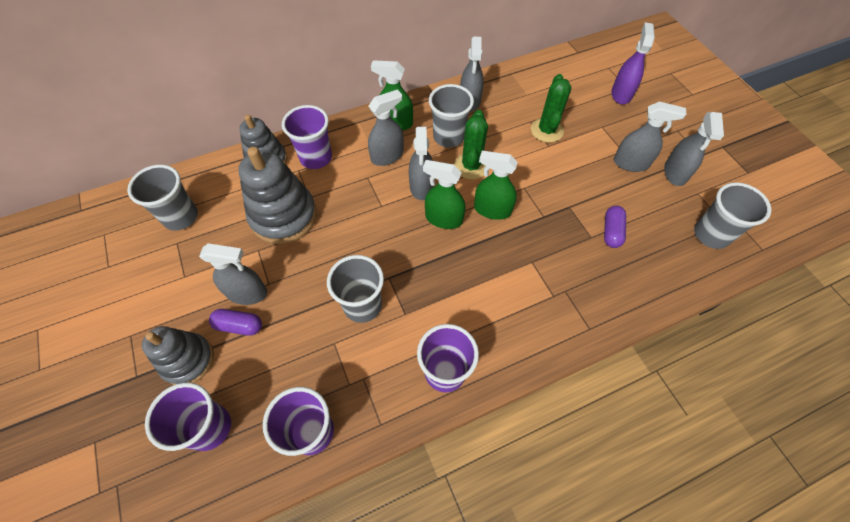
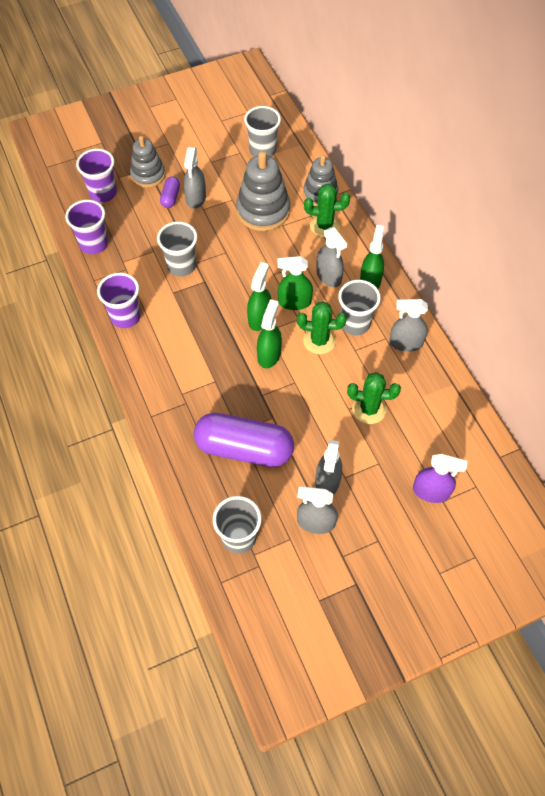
camera: 90 degrees right, 0 degrees up
(316, 158) = (324, 226): purple cup -> green cactus
(421, 186) = (294, 302): grey spray bottle -> green spray bottle
(611, 231) = (244, 448): purple capsule -> purple capsule, size x2.30

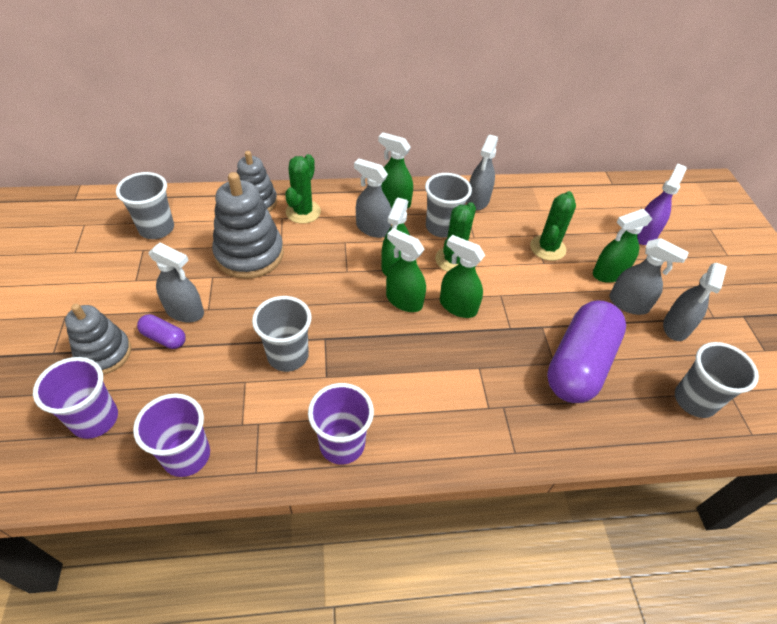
camera: 75 degrees left, 10 degrees down
(328, 276) = (372, 228): grey spray bottle -> grey spray bottle turned 135 degrees counterclockwise
(359, 463) = (609, 273): none -> green spray bottle

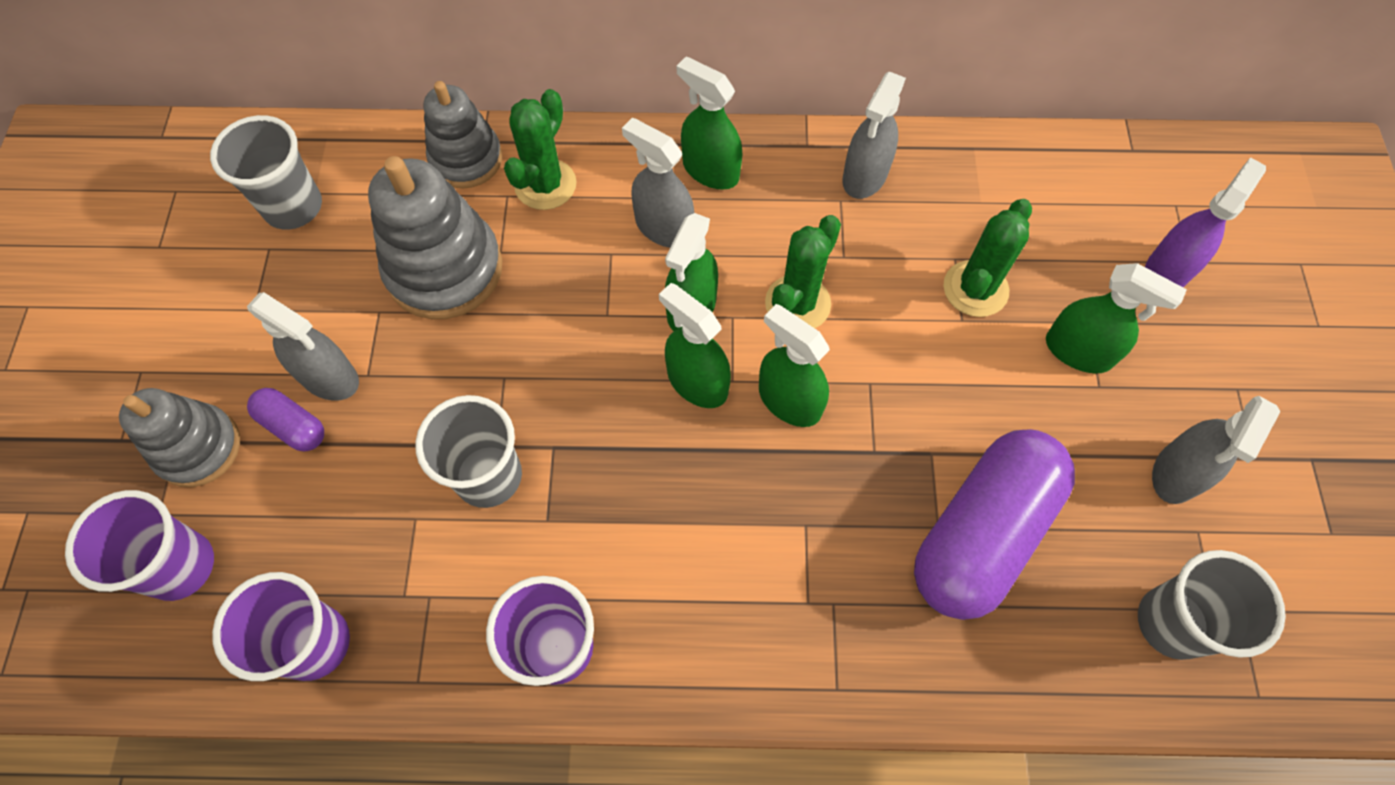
camera: 10 degrees right, 15 degrees up
(442, 227) = (788, 232): grey cup -> none
(609, 273) = (1078, 351): green spray bottle -> green spray bottle turned 135 degrees counterclockwise
(628, 304) = (1100, 418): grey spray bottle -> none

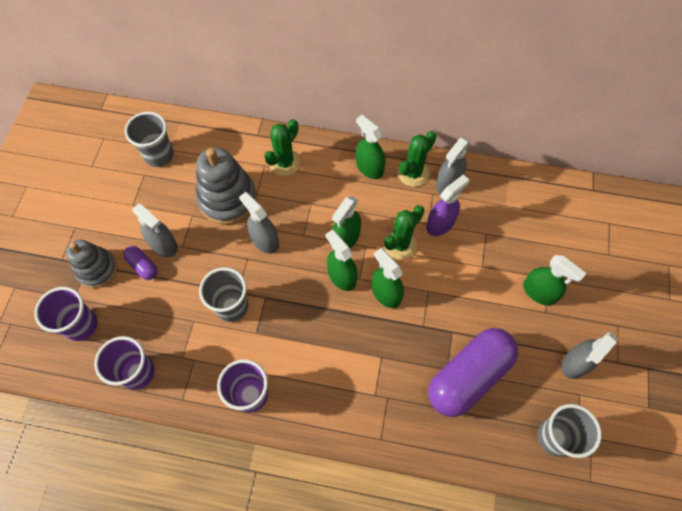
camera: 10 degrees right, 0 degrees up
(466, 159) = (247, 143): grey stacking toy -> none
(663, 227) = (340, 194): grey spray bottle -> grey spray bottle (265, 240)
(975, 289) = (493, 251): green cactus -> green cactus (413, 173)
(1167, 270) = (596, 257): purple spray bottle -> purple spray bottle (440, 224)

